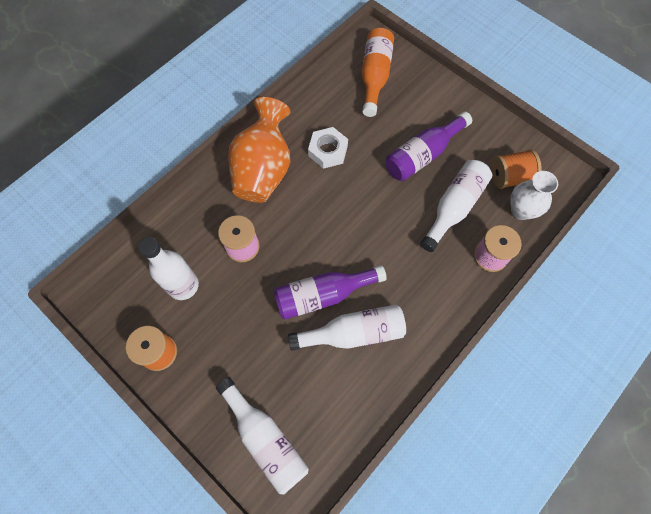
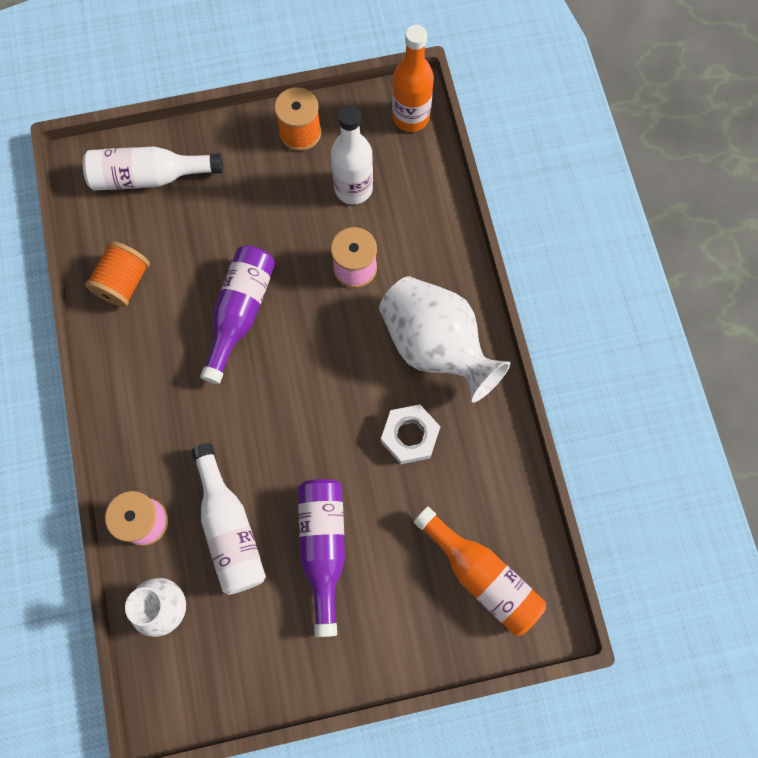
camera: 125 degrees right, 5 degrees up
(101, 284) = (410, 117): none -> orange bottle
(263, 170) = (435, 346): orange vase -> white vase
(353, 333) = (179, 316): white bottle -> none
(509, 177) = (216, 631): orange spool -> orange spool (124, 282)

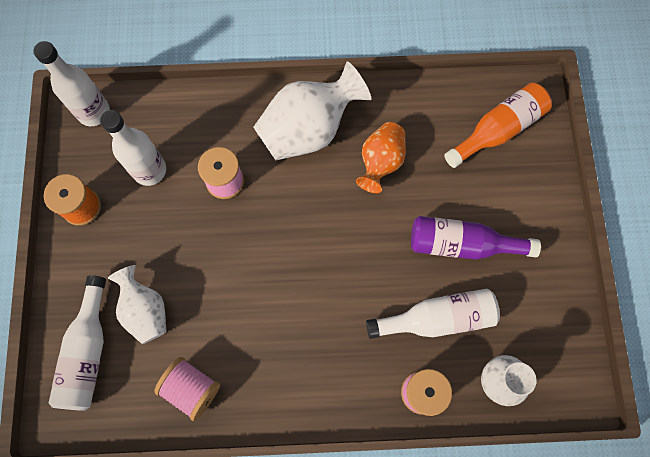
camera: 80 degrees left, 0 degrees up
(124, 282) = (192, 389): orange spool -> pink spool
(199, 220) = (146, 310): none -> white vase
(240, 313) = (245, 284): purple bottle -> none
(410, 117) = (94, 112): orange bottle -> white bottle
(410, 436) = (380, 162): white nut -> orange vase

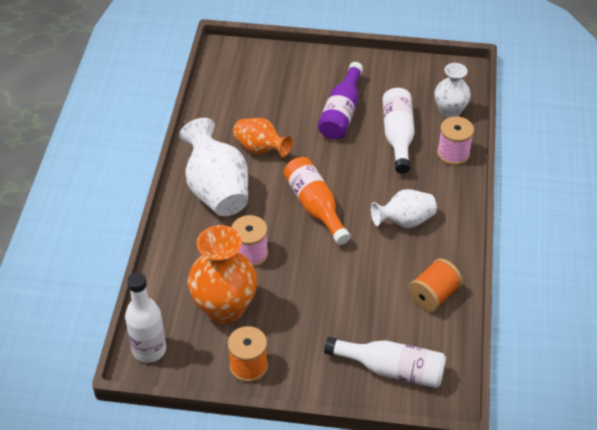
camera: 80 degrees left, 25 degrees down
(146, 310) = (360, 322): white vase -> white vase (404, 221)
(149, 170) = (225, 309): white bottle -> orange vase
(192, 389) = (433, 295): pink spool -> orange spool
(497, 130) = (251, 77): orange bottle -> orange bottle (315, 206)

